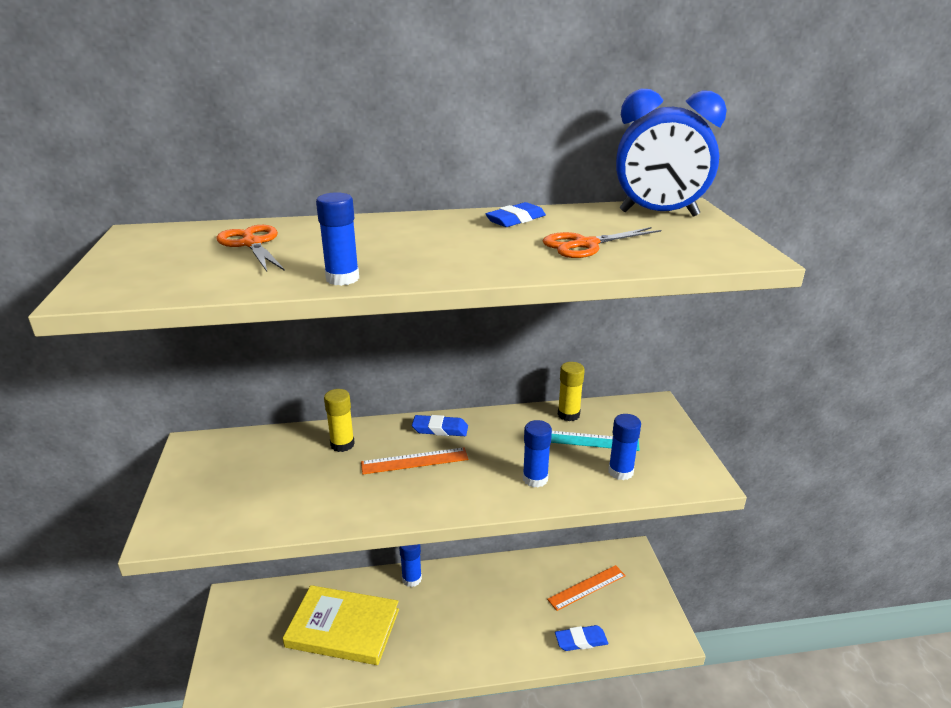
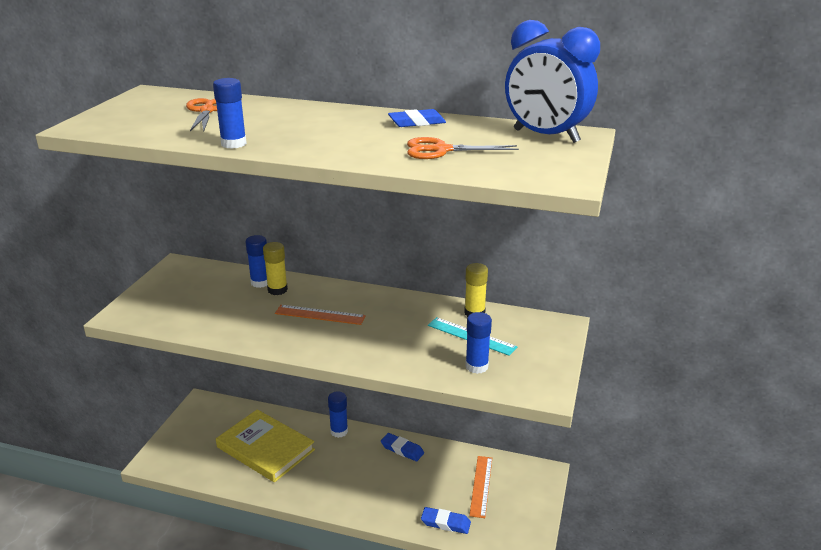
camera: 25 degrees right, 0 degrees up
(440, 429) = (359, 297): blue eraser -> blue eraser (402, 449)
(535, 479) = (400, 352): blue glue stick -> blue glue stick (260, 282)
(587, 587) = (481, 486): orange ruler -> orange ruler turned 75 degrees counterclockwise

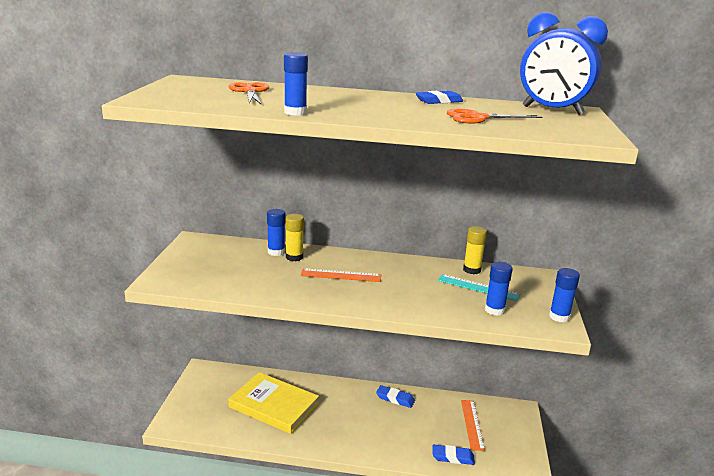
camera: 10 degrees left, 5 degrees down
(339, 431) = (335, 387): blue glue stick -> blue glue stick (559, 317)

